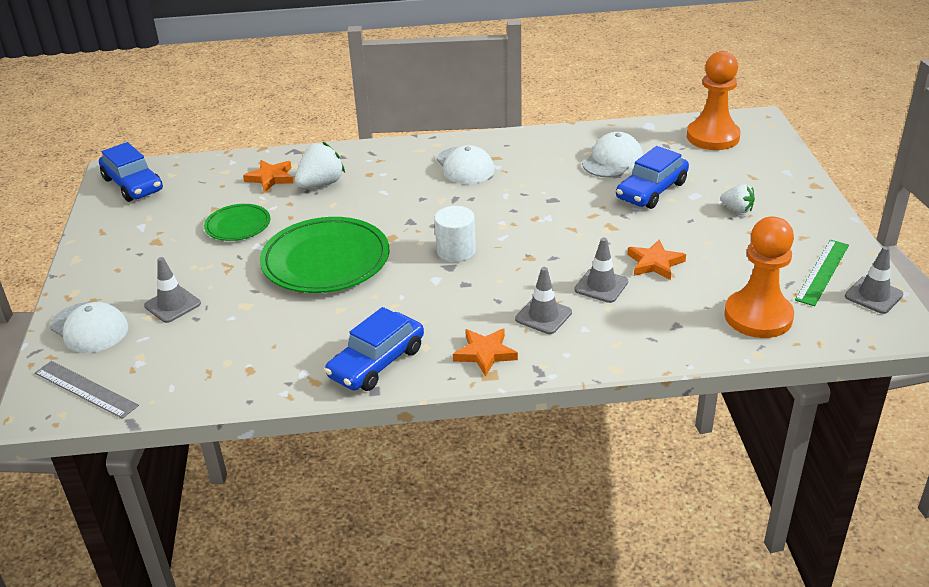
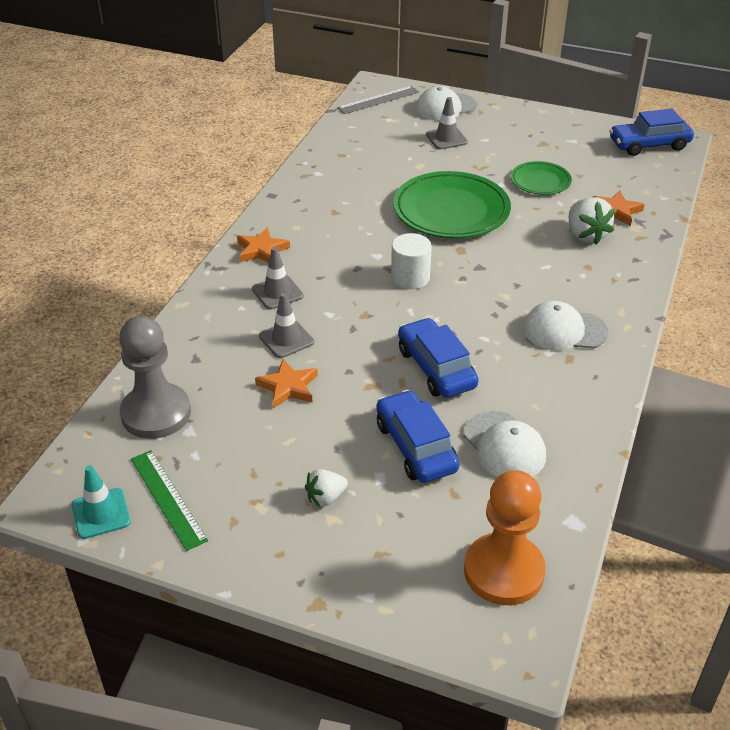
camera: 115 degrees right, 5 degrees up
(376, 362) = (299, 202): blue car -> blue car (436, 368)
(758, 316) = (156, 413): orange pawn -> grey pawn
(873, 295) = (101, 513): grey traffic cone -> turquoise traffic cone

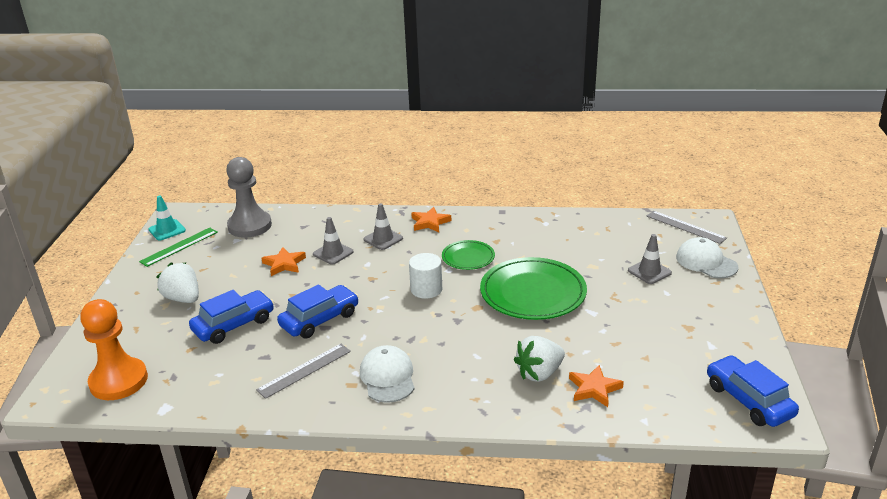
camera: 75 degrees right, 10 degrees down
(325, 497) = (183, 299): white strawberry -> white strawberry, size x1.62
(504, 446) = (240, 364): white cap -> none
(533, 391) = (304, 370): none -> grey ruler
(540, 181) = (615, 334): green plate -> green plate (468, 257)

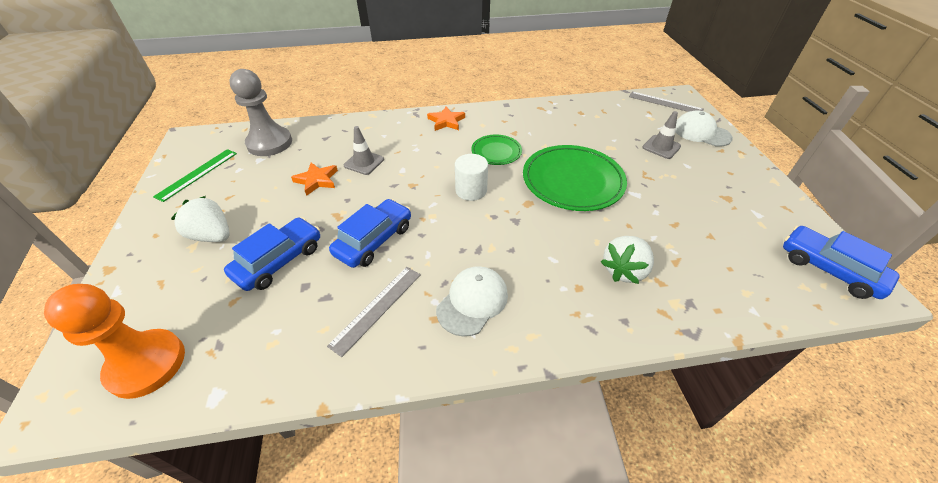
camera: 15 degrees left, 15 degrees up
(167, 230) = (180, 157): turquoise traffic cone -> none
(383, 239) = (408, 142): grey traffic cone -> none
(387, 377) = (472, 302): white cap -> white cap turned 60 degrees clockwise
(594, 389) = (685, 280): orange star -> none

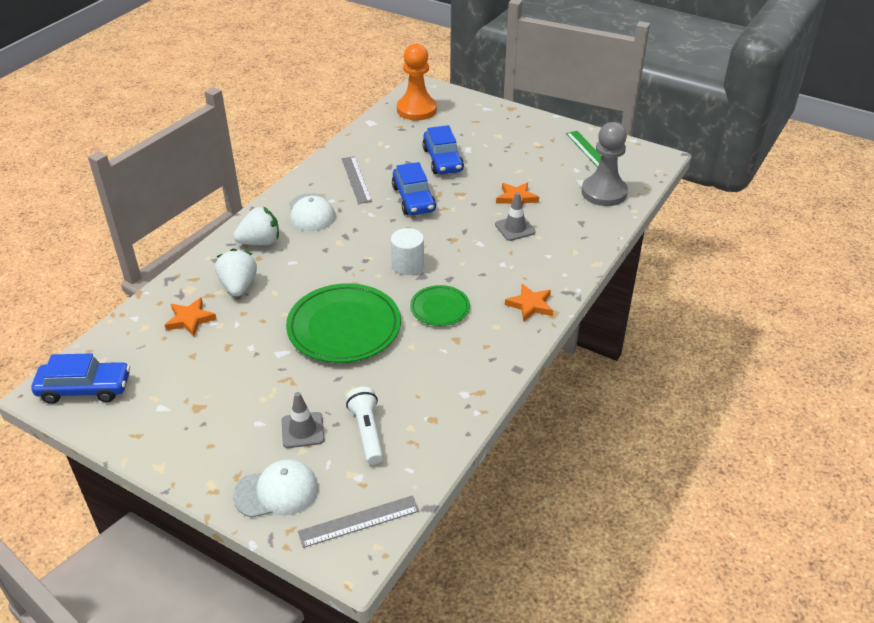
camera: 130 degrees right, 5 degrees down
(212, 236) = (500, 144): white strawberry -> white strawberry (260, 242)
(623, 126) = (367, 432): none -> white flashlight
(694, 269) = (190, 319): none -> orange star

